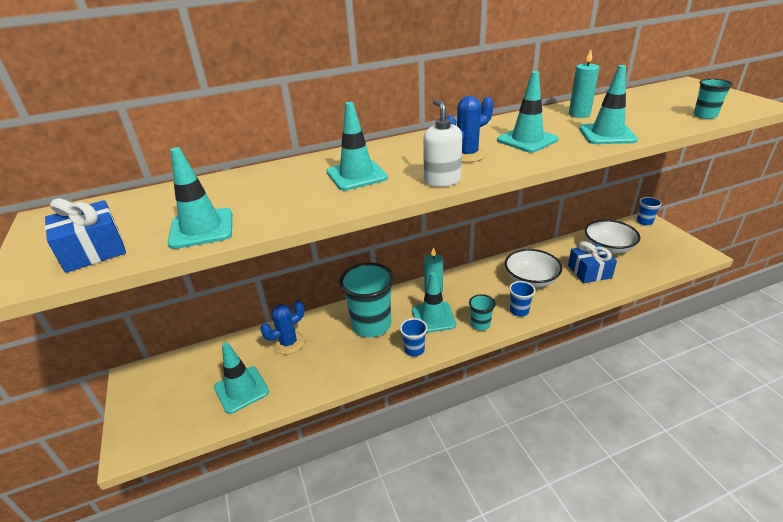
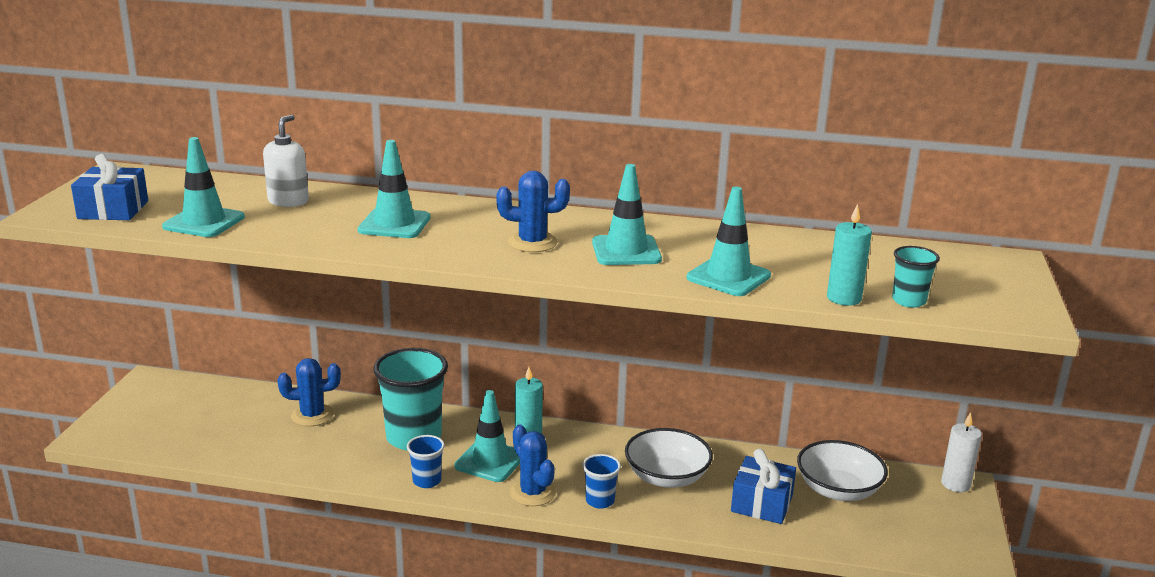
camera: 30 degrees right, 10 degrees down
(241, 389) = (224, 435): turquoise traffic cone -> none
(442, 180) = (458, 257): white soap dispenser -> white soap dispenser (288, 201)
(480, 325) = (532, 493): turquoise cup -> blue cactus
(579, 114) = (754, 245): turquoise candle -> turquoise candle (844, 298)
(644, 222) = (955, 484): blue cup -> white candle

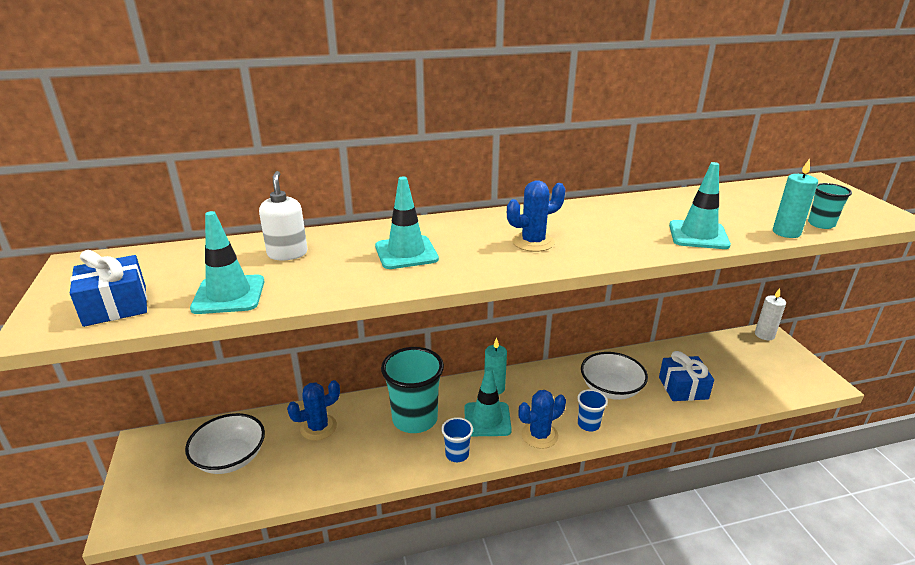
camera: 25 degrees left, 5 degrees up
(532, 493) = (539, 435): blue cactus -> blue cactus turned 60 degrees counterclockwise
(626, 251) = (605, 232): turquoise traffic cone -> none
(838, 490) = (712, 361): white bowl -> white bowl (230, 458)

